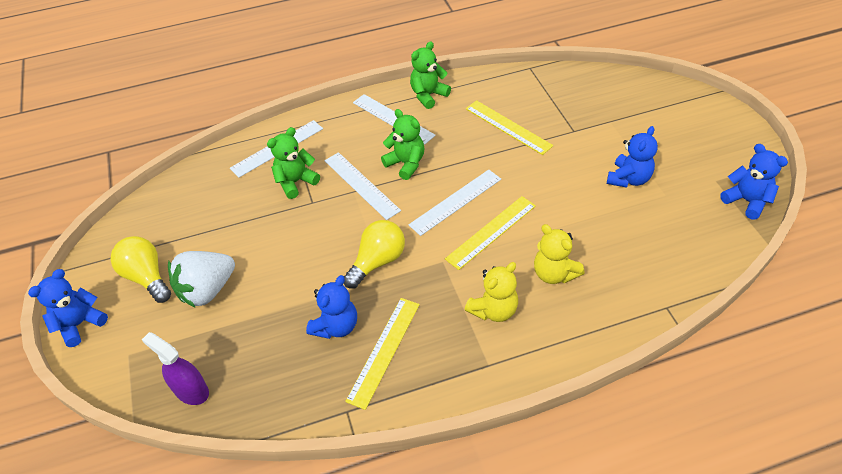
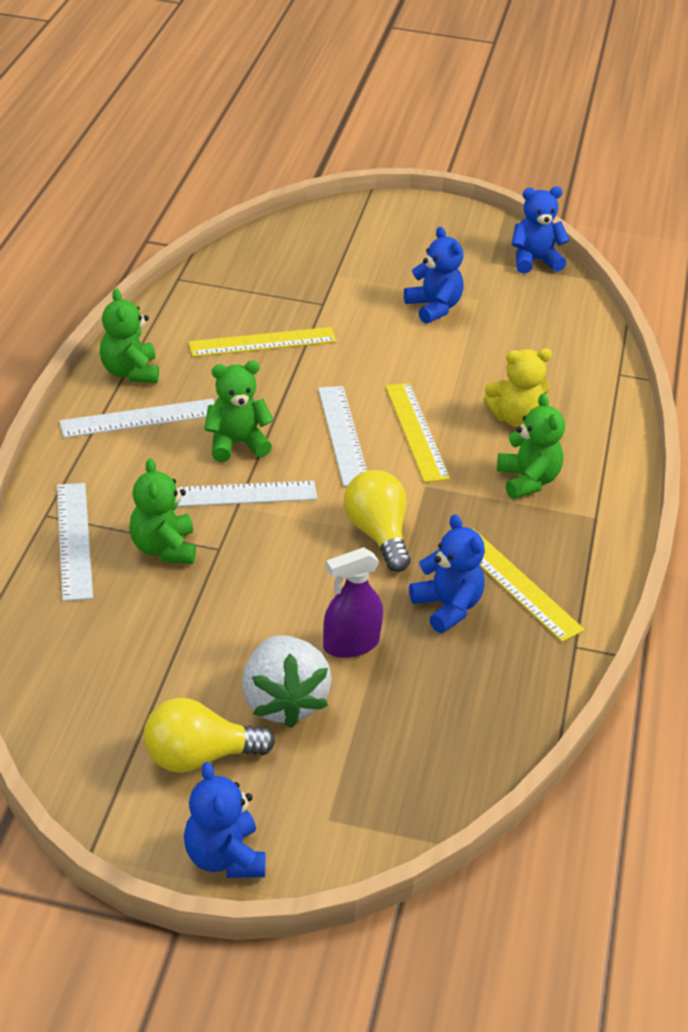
camera: 65 degrees left, 10 degrees down
(191, 390) = (442, 771): purple spray bottle -> purple spray bottle (351, 644)
(493, 310) = (528, 481): yellow teddy bear -> green teddy bear

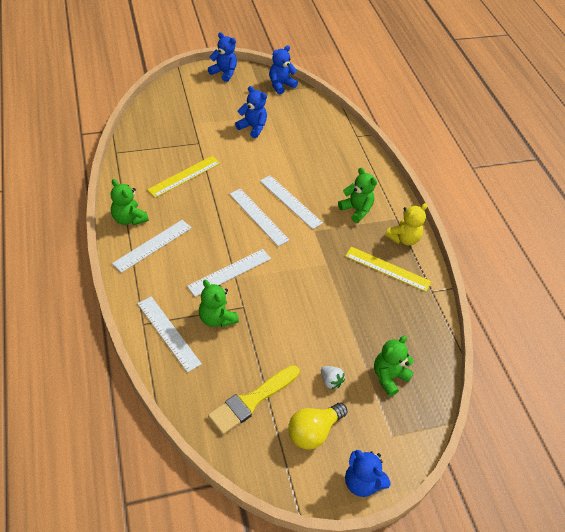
camera: 30 degrees left, 10 degrees up
(132, 677) = (251, 401): none -> yellow brush
(236, 444) = (211, 241): green teddy bear -> green teddy bear (389, 377)
(283, 702) = (330, 381): white strawberry -> white strawberry, size x0.48
(351, 644) = (339, 334): purple spray bottle -> none
(378, 534) = (311, 267): yellow light bulb -> none
(416, 431) = (290, 201): yellow ruler -> white ruler
(447, 607) = (367, 294): blue teddy bear -> blue teddy bear (224, 73)
(515, 418) = (329, 177): yellow teddy bear -> yellow teddy bear (403, 238)

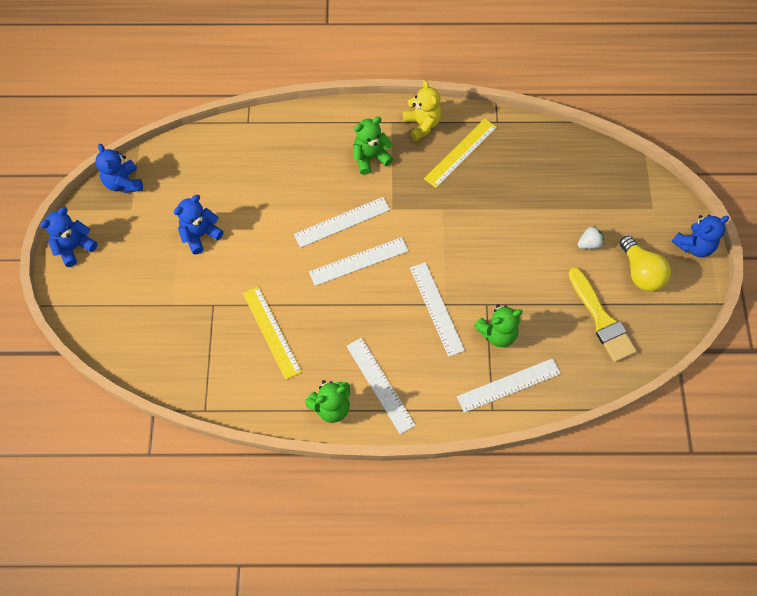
camera: 70 degrees left, 15 degrees up
(389, 377) = (591, 192): green teddy bear -> none

